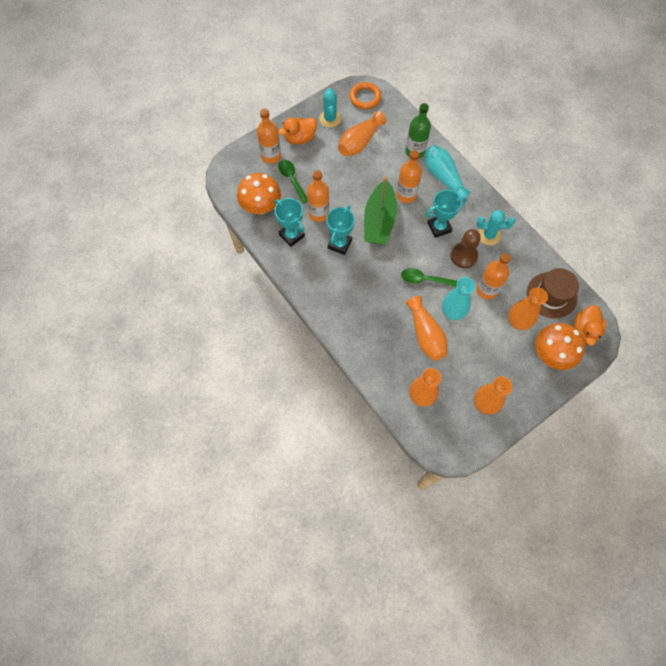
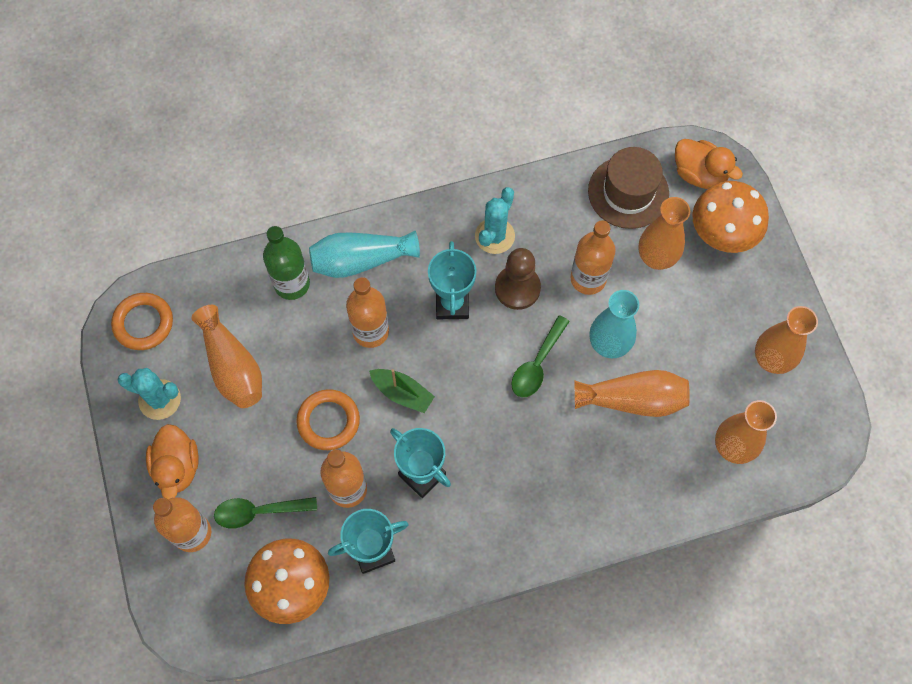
camera: 70 degrees left, 0 degrees up
(350, 193) = (328, 421): none -> orange ring
(379, 220) = (402, 393): green boat -> green boat, size x0.53

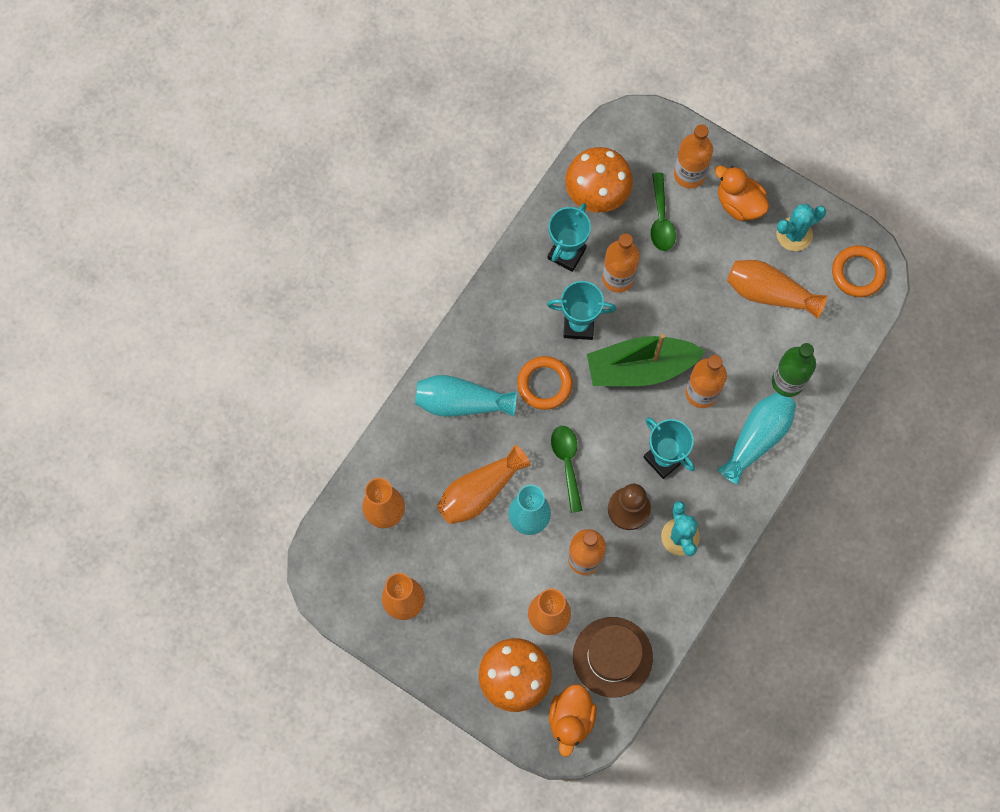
camera: 140 degrees right, 5 degrees up
(259, 512) = (661, 219): green spoon -> green spoon turned 135 degrees clockwise
(328, 421) = (671, 310): orange ring -> orange ring (544, 384)
(402, 393) = (640, 368): green boat -> green boat, size x1.87
(587, 490) = (461, 402): none -> turquoise vase
(699, 174) = (571, 719): orange duck -> orange duck turned 75 degrees counterclockwise

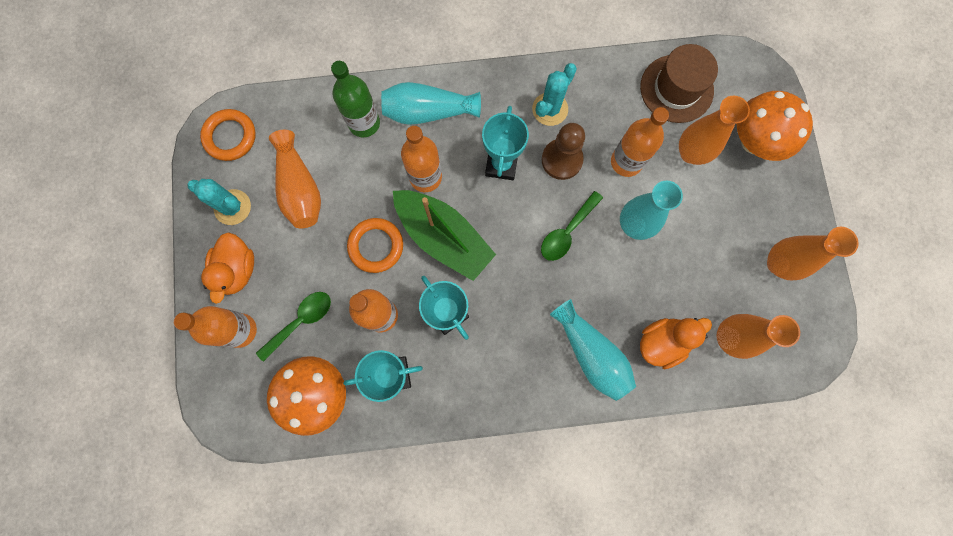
camera: 130 degrees left, 5 degrees up
(480, 491) = (647, 278): orange vase -> none
(544, 384) = (519, 300): orange ring -> orange ring (376, 246)
(571, 719) = (744, 82): orange duck -> orange duck (662, 342)

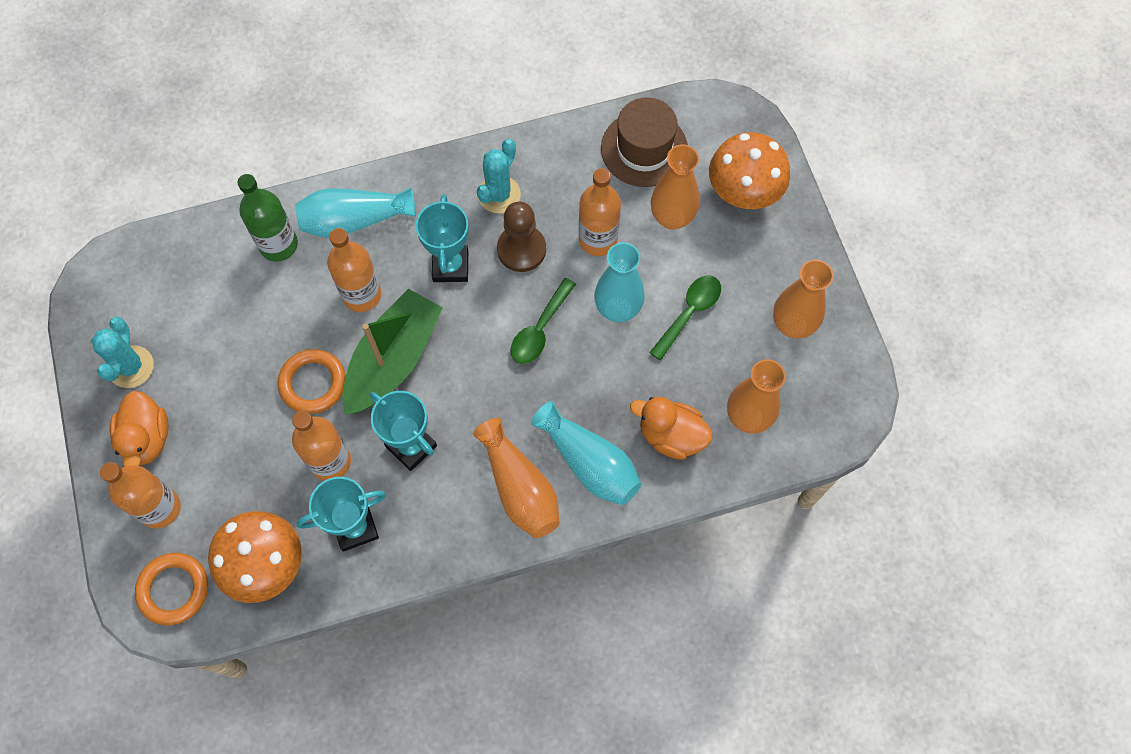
camera: 10 degrees left, 10 degrees down
(230, 137) = (117, 286): orange ring -> orange ring (174, 590)
(232, 207) = (131, 367): turquoise cactus -> turquoise cactus turned 75 degrees clockwise
(300, 188) = (211, 332): orange vase -> orange vase (519, 488)
(300, 322) = (233, 485): green spoon -> green spoon (689, 313)
(443, 237) = (393, 360): green boat -> green boat turned 90 degrees counterclockwise
(662, 342) = (671, 436): orange duck -> orange duck turned 120 degrees counterclockwise

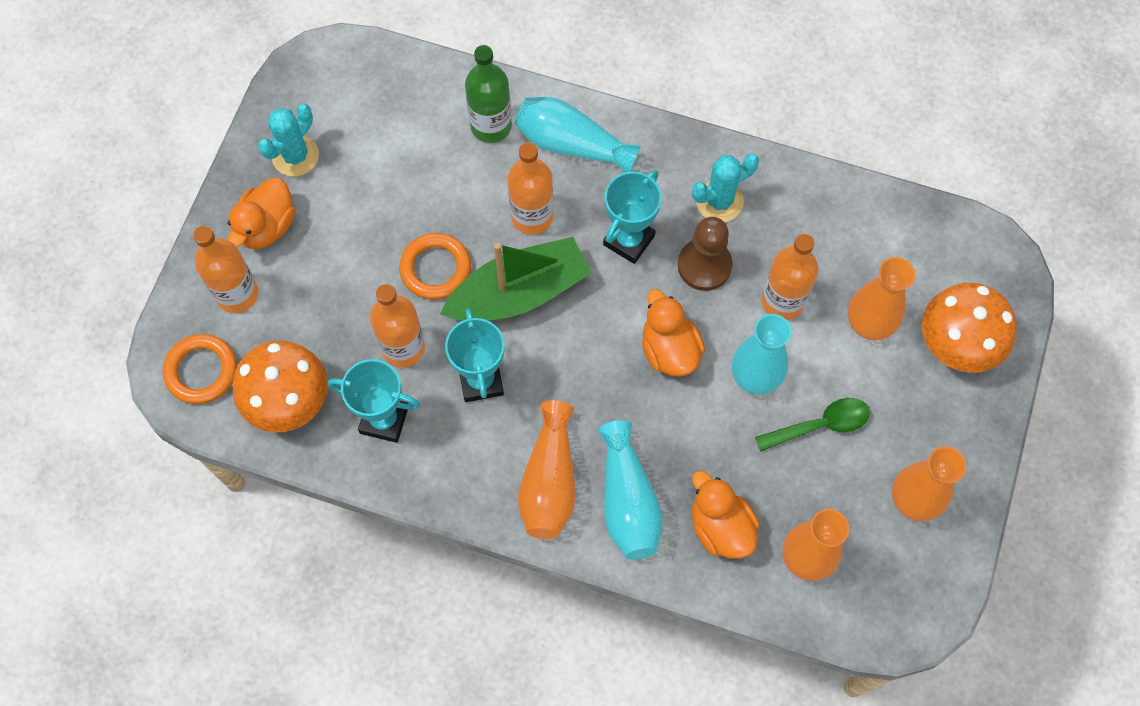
camera: 35 degrees right, 0 degrees up
(540, 329) = (669, 350): green spoon -> orange duck
(644, 149) = (889, 242): brown hat -> none

